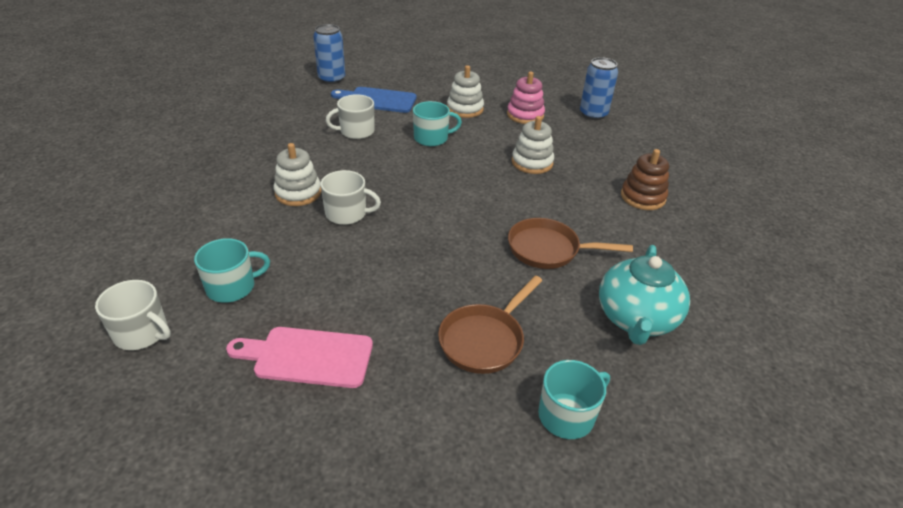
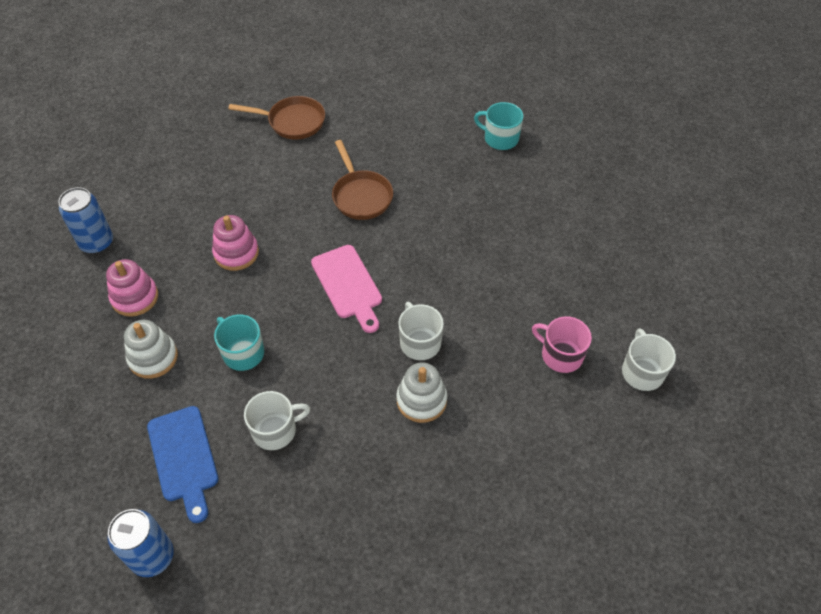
camera: 120 degrees left, 15 degrees up
(232, 287) = (561, 355): turquoise mug -> pink mug
(308, 357) = (571, 268): pink cutting board -> pink cutting board (348, 285)
(356, 131) = (275, 430): white mug -> white mug turned 60 degrees counterclockwise
(484, 340) = (479, 192): brown pan -> brown pan (292, 122)
(532, 162) = (236, 253): white stacking toy -> pink stacking toy
(636, 319) = (398, 132): turquoise teapot -> none
(643, 197) = (243, 165): brown stacking toy -> none

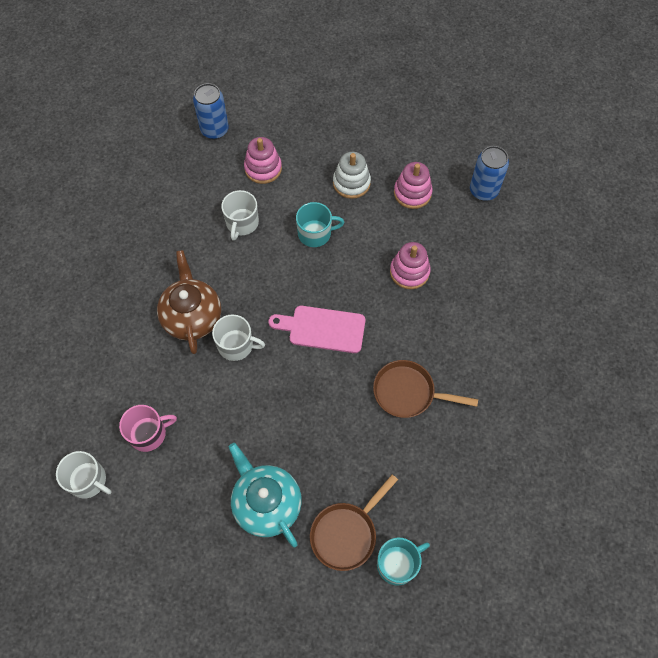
camera: 125 degrees right, 10 degrees up
(184, 458) = (263, 168): blue cutting board -> pink stacking toy
(292, 122) = (539, 390): brown pan -> brown pan (346, 533)
(421, 400) = (192, 317): white stacking toy -> brown teapot
(534, 234) = (266, 504): none -> turquoise teapot

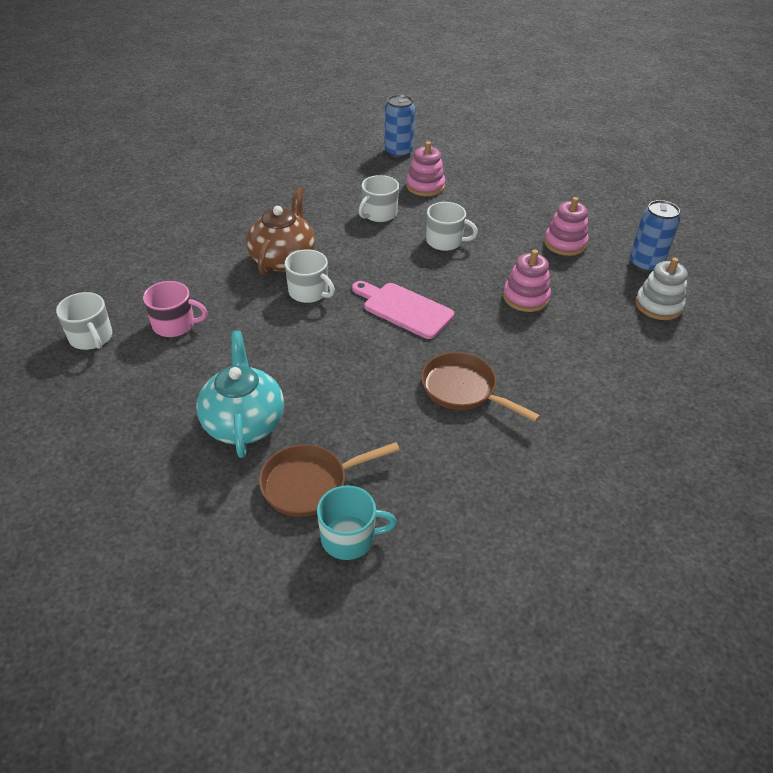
camera: 25 degrees right, 20 degrees down
(315, 233) = (445, 241): turquoise mug -> white mug
(351, 183) = (505, 219): white stacking toy -> white stacking toy (658, 305)

